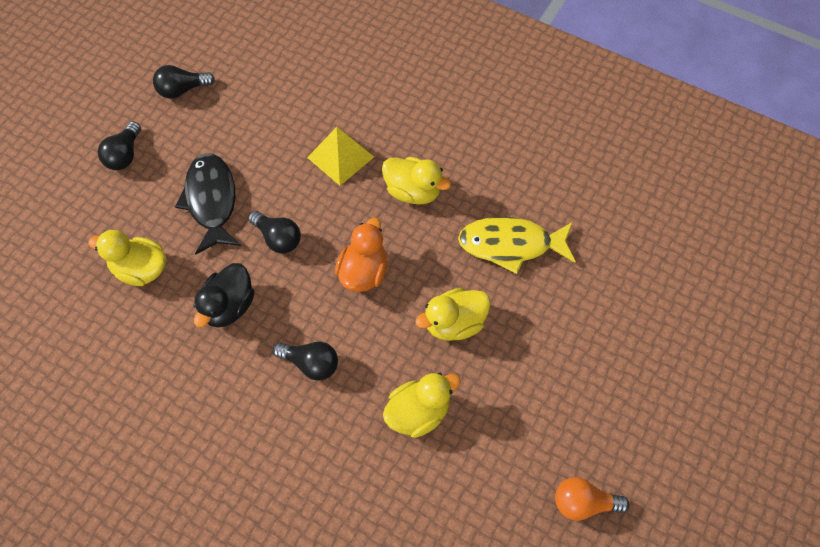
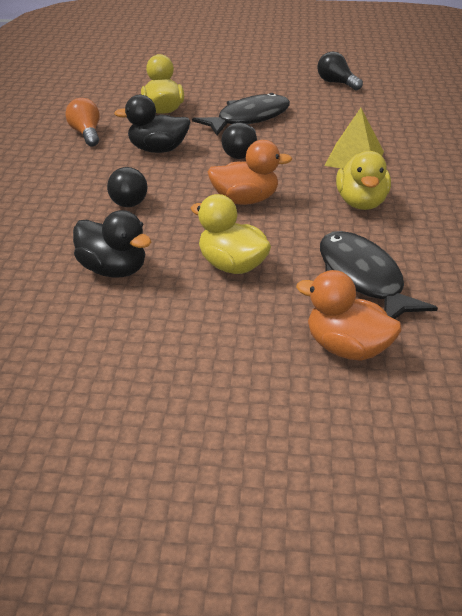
camera: 65 degrees right, 25 degrees down
(124, 155) = (255, 80): black light bulb -> none
(418, 412) = (113, 269): yellow duck -> black duck
(511, 245) = (362, 278): yellow fish -> black fish
(579, 294) = (346, 348): none -> orange duck
(583, 503) = (58, 425): orange light bulb -> orange light bulb (86, 134)

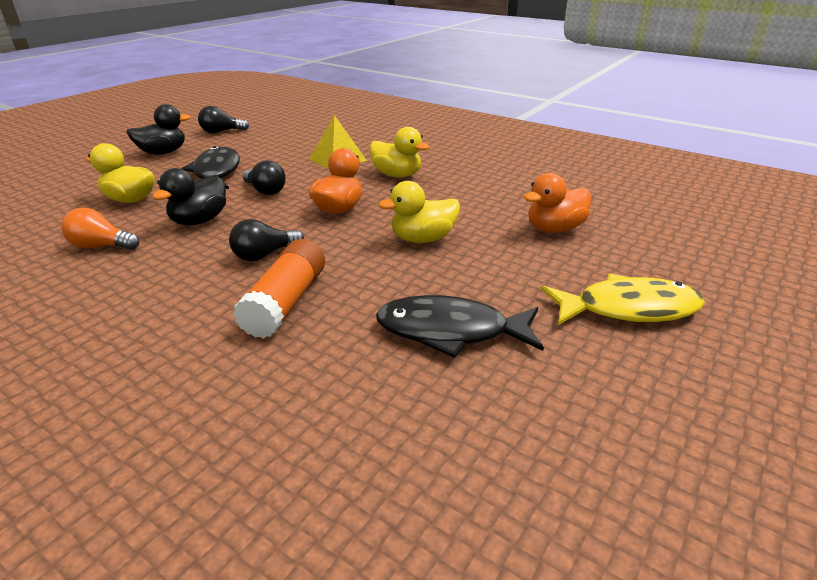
camera: 60 degrees left, 5 degrees down
(66, 237) = (286, 302): none -> orange glue stick
(113, 269) = (371, 290): black duck -> black duck (163, 153)
(129, 199) = (264, 255): black light bulb -> black light bulb turned 120 degrees clockwise
(202, 447) = (628, 309): none -> yellow fish
(362, 278) = (485, 202): black fish -> black fish (451, 331)

